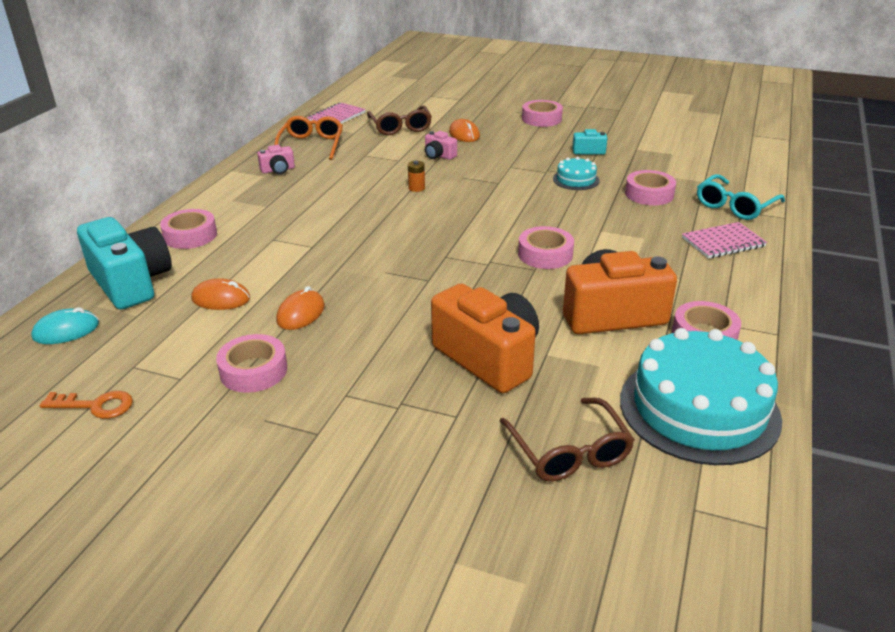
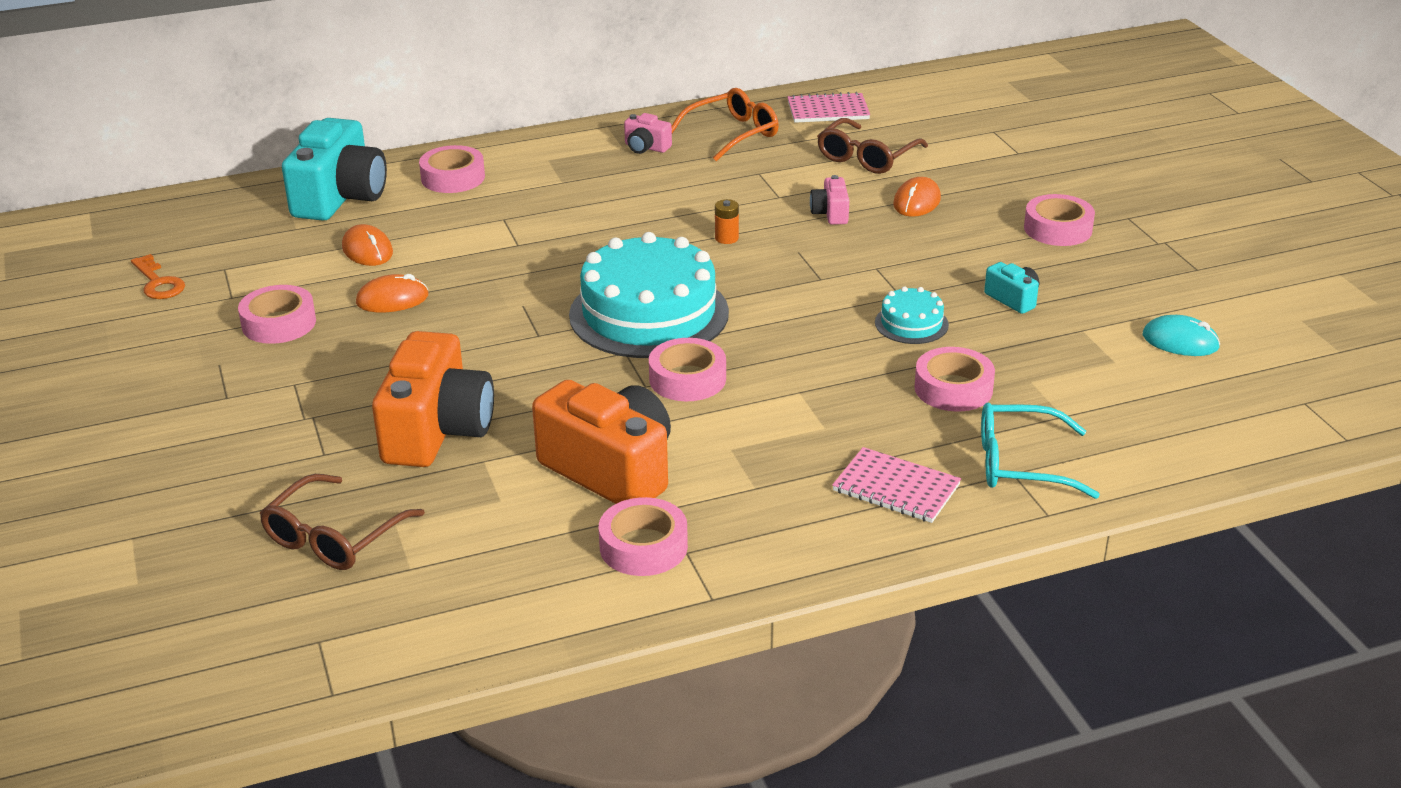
camera: 50 degrees right, 0 degrees up
(66, 330) = (238, 213): turquoise mouse -> turquoise mouse (1180, 341)
(699, 409) = (489, 590): turquoise cake -> turquoise cake (649, 313)

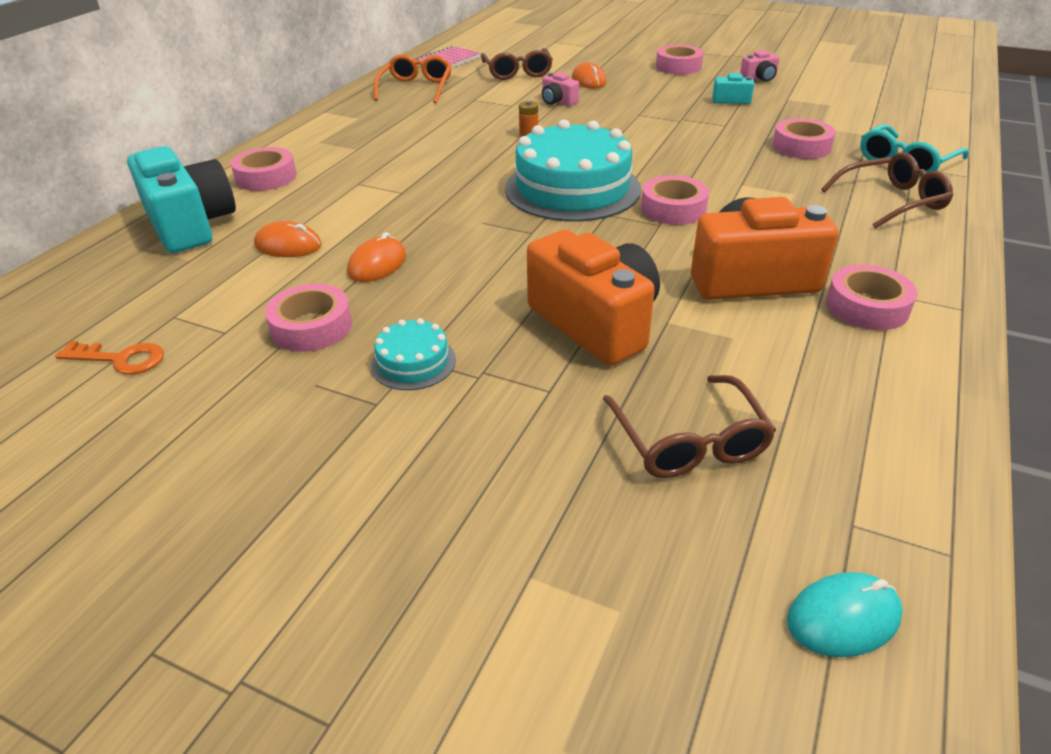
camera: 45 degrees left, 5 degrees up
(646, 147) = (375, 112): pink camera -> pink camera (759, 78)
(896, 488) = (891, 201): pink notebook -> brown glasses
(911, 324) = (714, 129): turquoise cake -> turquoise cake (413, 362)
(1180, 341) = (832, 86): turquoise mouse -> turquoise mouse (843, 618)

